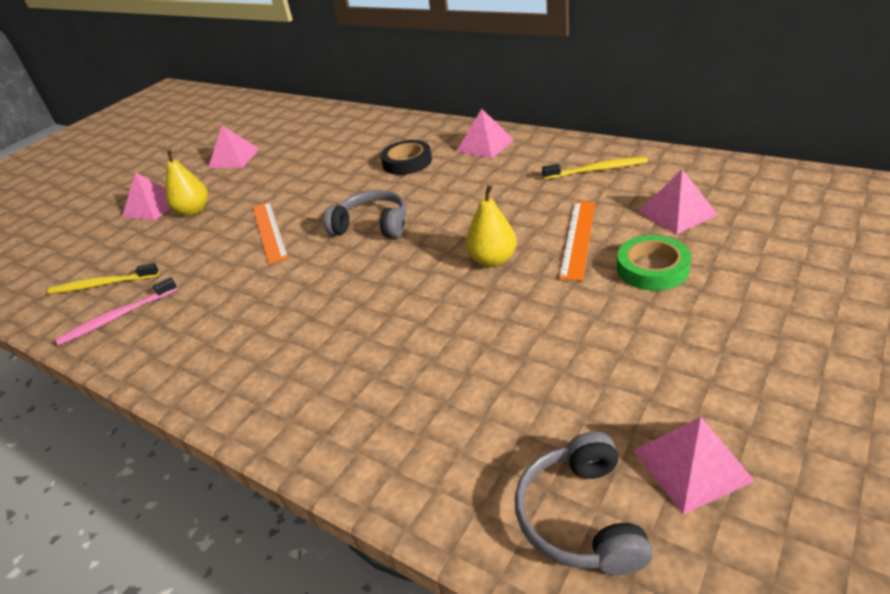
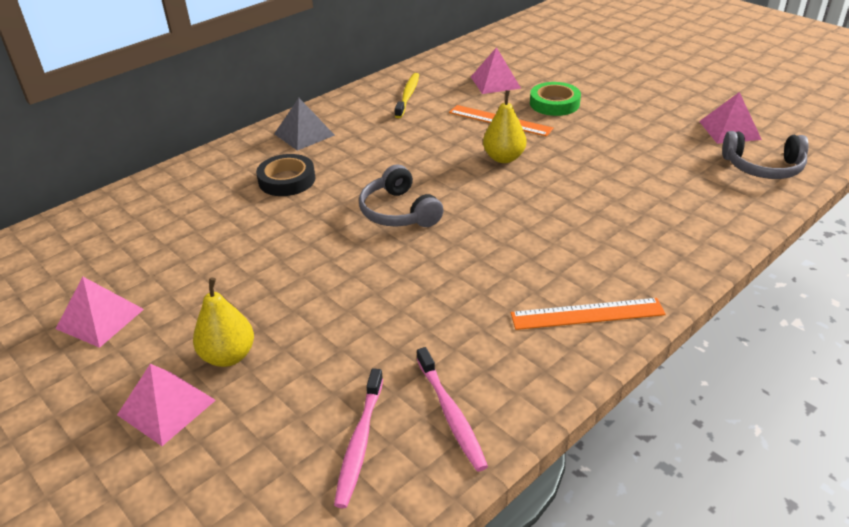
camera: 80 degrees left, 0 degrees up
(102, 284) = (359, 443): yellow toothbrush -> pink toothbrush
(269, 231) = (348, 283): orange ruler -> orange ruler (587, 314)
(372, 225) = (399, 212): grey headphones -> grey headphones turned 60 degrees counterclockwise
(485, 145) = (304, 134): pink pyramid -> grey pyramid

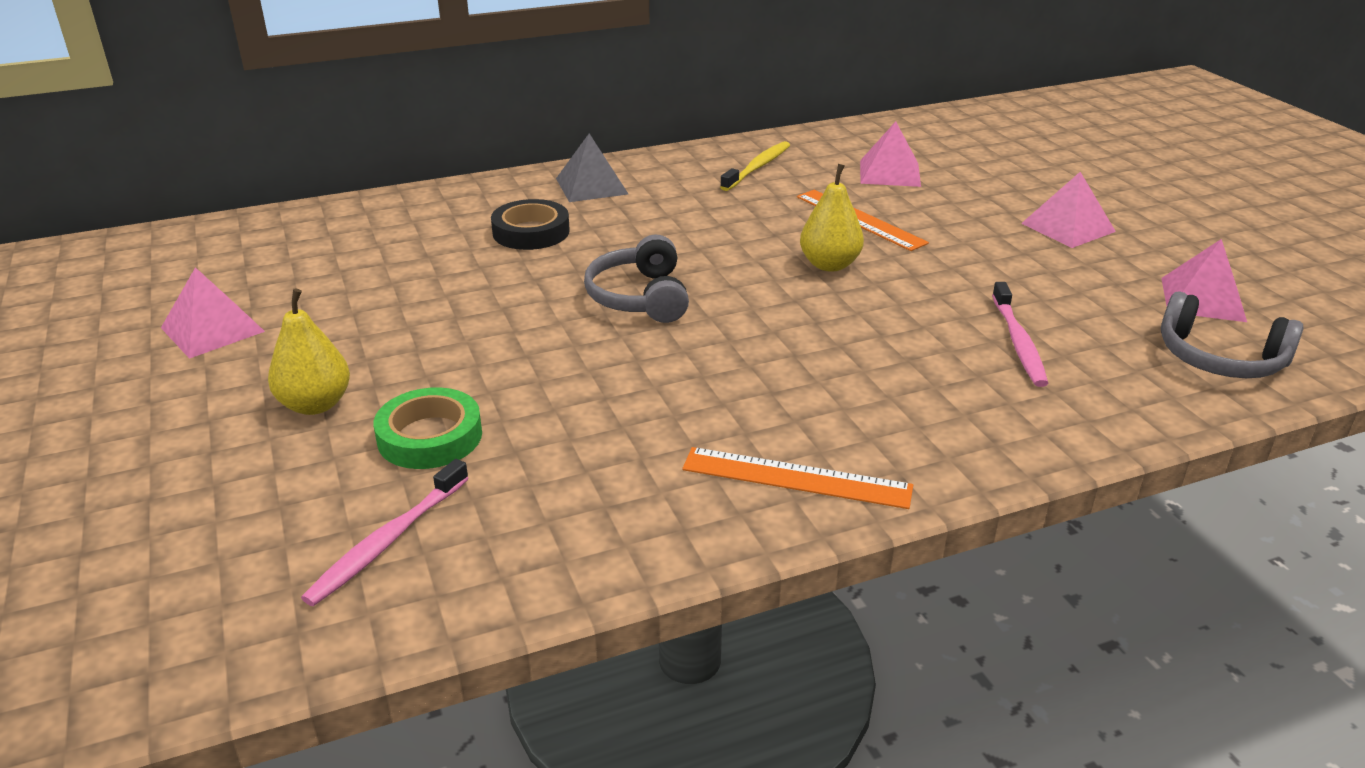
camera: 20 degrees right, 5 degrees down
(166, 407) = (208, 439): pink pyramid -> pink pyramid (1068, 227)
(451, 414) = (521, 544): pink toothbrush -> pink toothbrush (1018, 342)
(554, 103) = (954, 214): green tape -> green tape (430, 436)

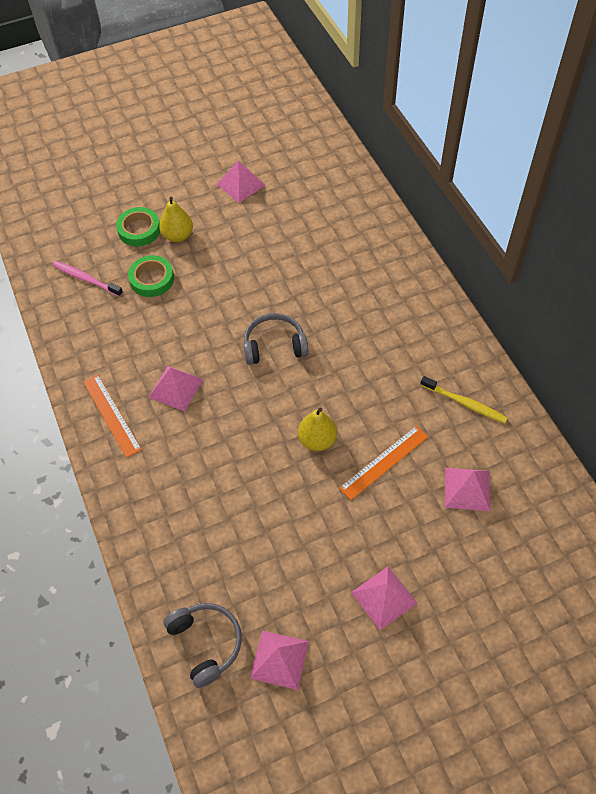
camera: 90 degrees right, 25 degrees up
(264, 461) = (139, 230): none -> green tape
(531, 232) = (350, 288): black tape -> none
(591, 186) = (419, 310): grey pyramid -> none
(728, 398) = (176, 388): none -> pink pyramid
(796, 477) = (112, 415): orange ruler -> orange ruler turned 45 degrees counterclockwise
(1018, 342) = (225, 531): pink toothbrush -> none
(1219, 358) = (206, 643): grey headphones -> grey headphones turned 120 degrees clockwise

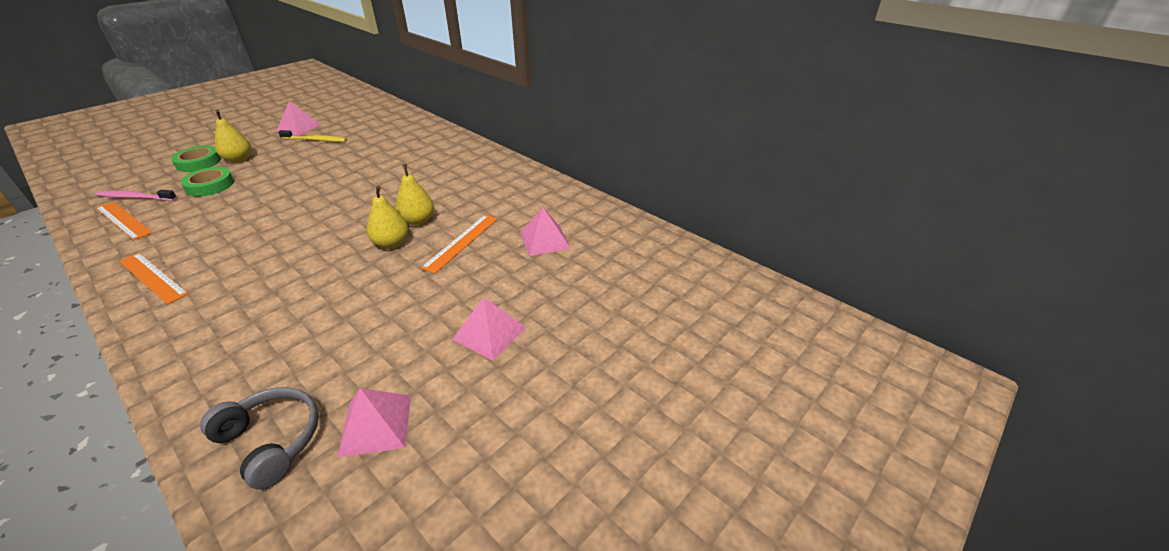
camera: 25 degrees left, 20 degrees down
(79, 315) = (123, 220): none -> orange ruler
(176, 388) = (234, 243): pink pyramid -> none
(274, 346) = (339, 199): grey headphones -> none
(347, 412) = (418, 221): none -> yellow pear
(465, 403) = (523, 195): yellow toothbrush -> yellow toothbrush (315, 140)

